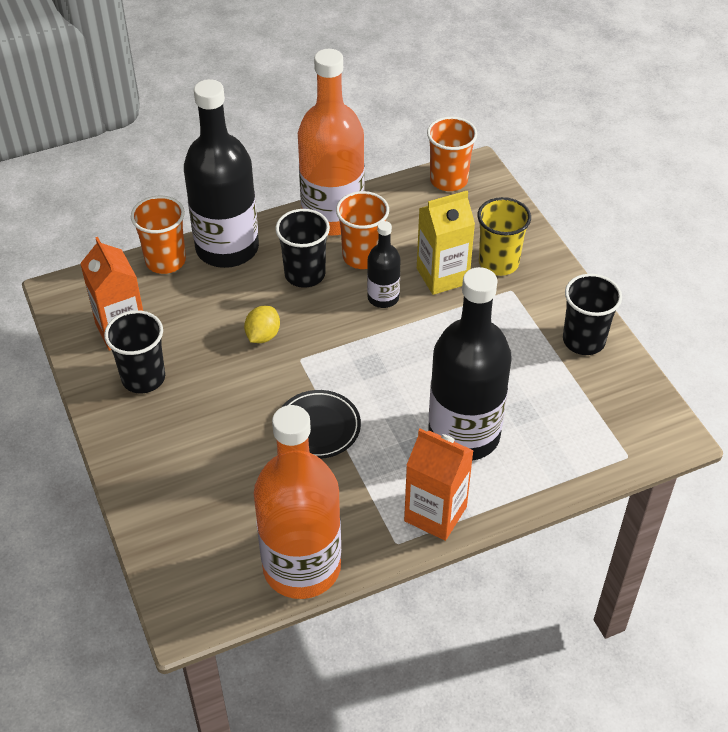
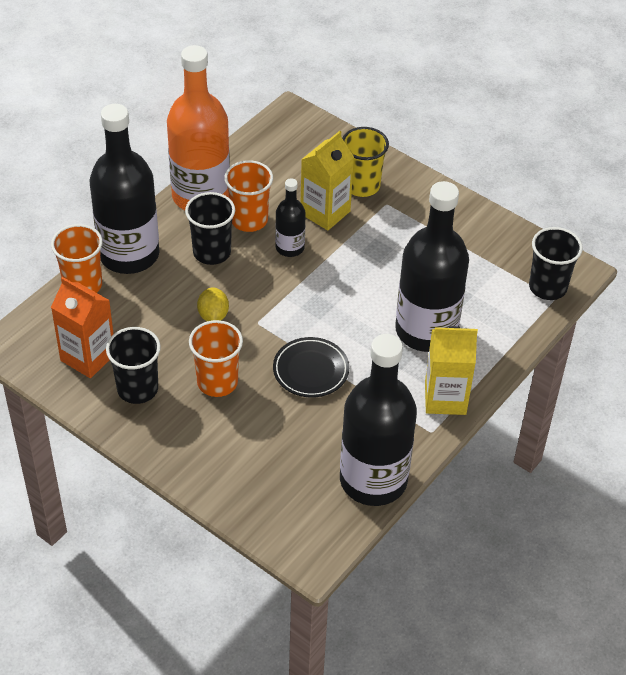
camera: 30 degrees left, 0 degrees up
(302, 567) = (373, 480): orange bottle -> black bottle
(435, 514) = (445, 398): orange carton -> yellow carton
(448, 180) = (275, 131): orange cup -> orange cup (217, 382)
(583, 340) = (467, 223): black cup -> black cup (547, 287)

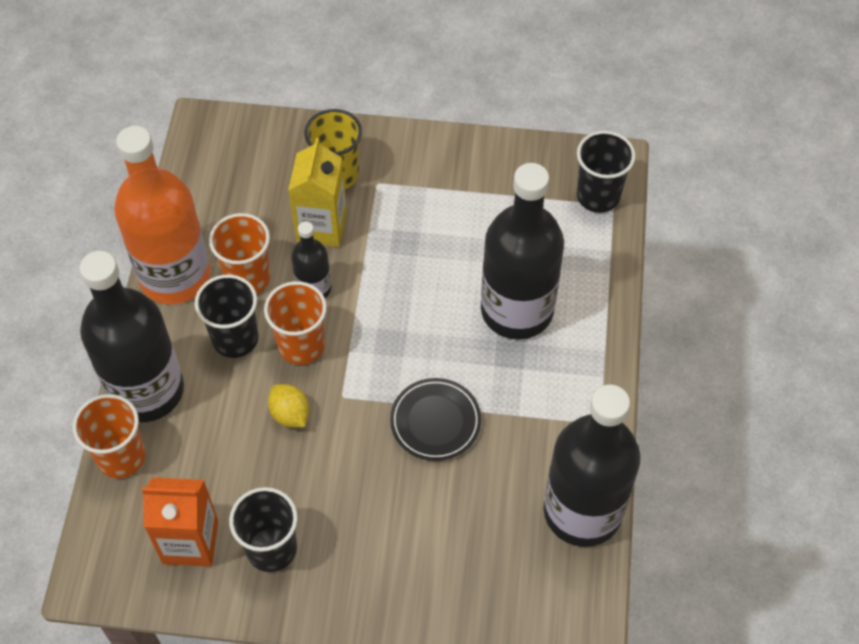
camera: 30 degrees left, 10 degrees up
(217, 382) = (350, 491): orange cup -> orange cup (301, 345)
(445, 398) = (587, 377): yellow carton -> none

